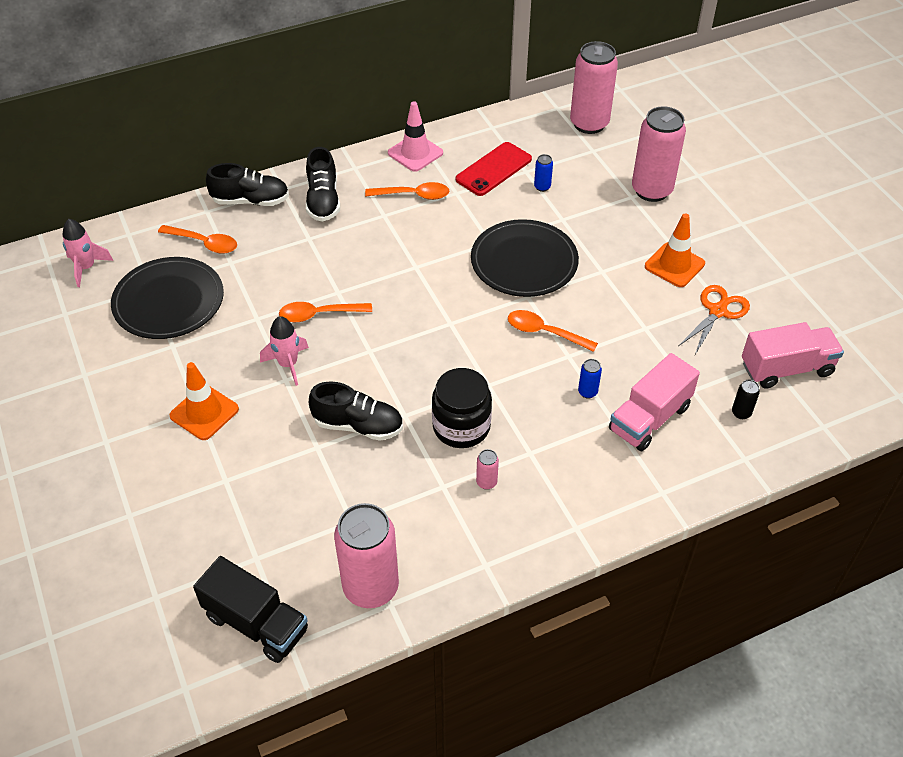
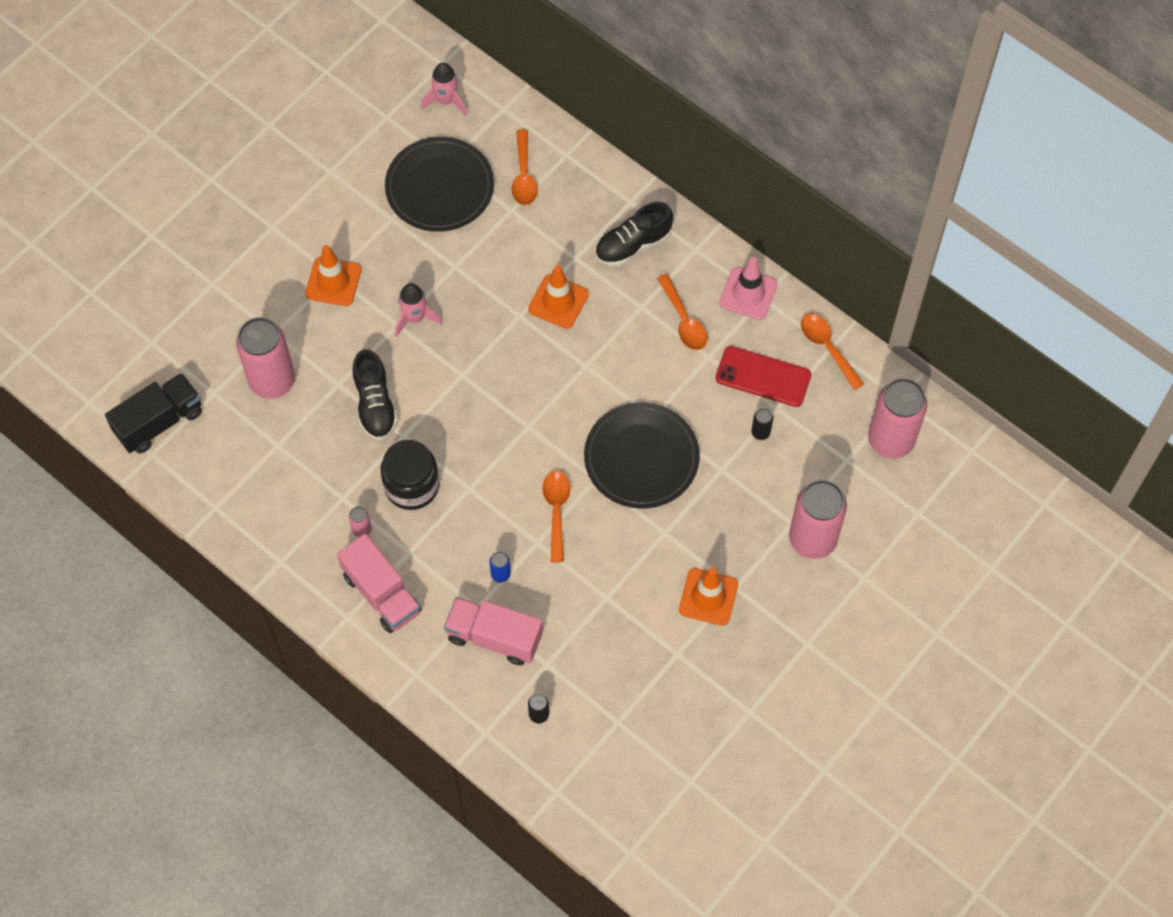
camera: 65 degrees right, 15 degrees up
(251, 201) = (599, 184): black shoe -> none
(256, 623) = (159, 422): black truck -> black truck turned 135 degrees counterclockwise
(319, 314) = (484, 314): orange spoon -> orange spoon (827, 348)
(342, 263) = (558, 301): none -> orange traffic cone
(371, 587) = (223, 487): pink can -> pink can (272, 381)
(542, 187) = (760, 432): blue can -> black can
(717, 311) = (662, 656): orange scissors -> none
(786, 368) = (615, 741): pink truck -> pink truck (382, 593)

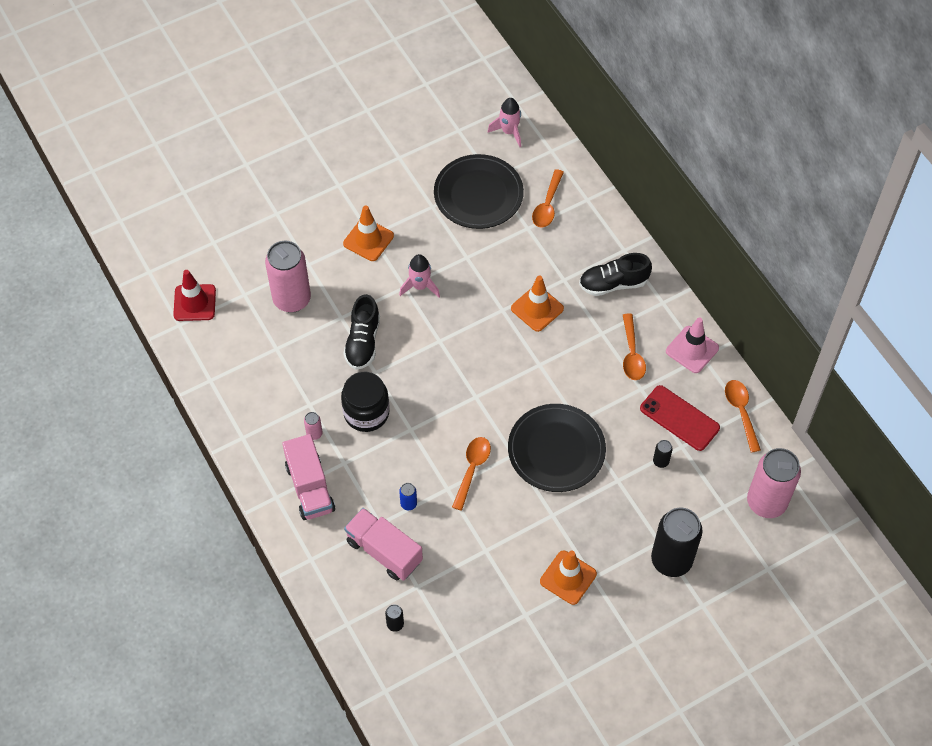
camera: 20 degrees right, 5 degrees down
(159, 422) = (194, 303): black truck -> red traffic cone
(812, 539) = (671, 560): pink can -> black can

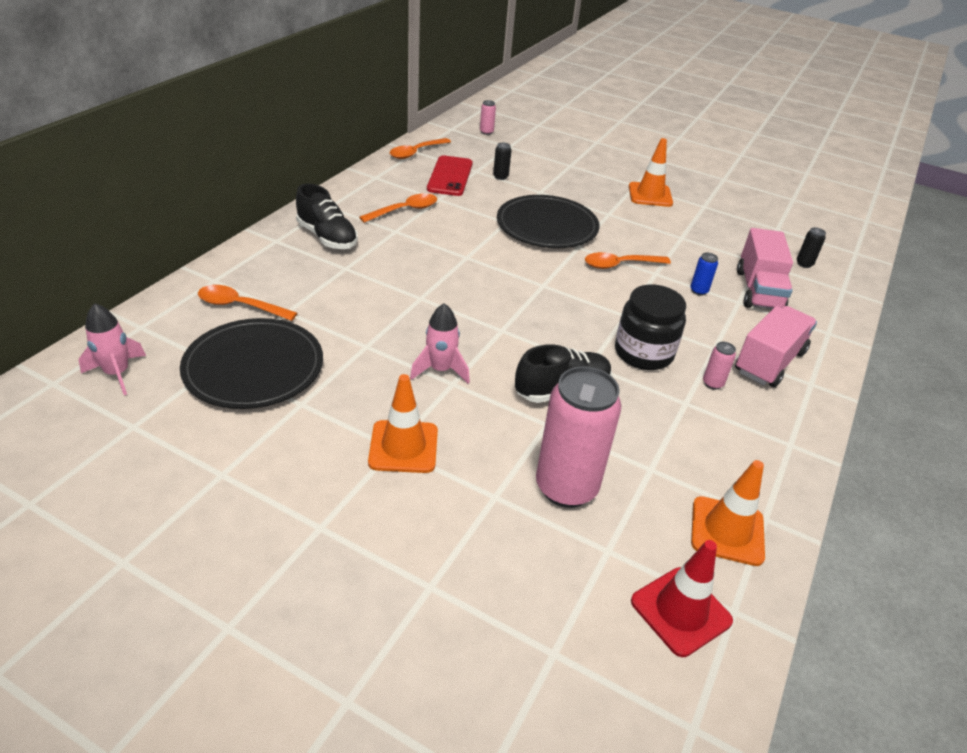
camera: 125 degrees left, 20 degrees down
(537, 308) = (399, 275): orange traffic cone -> orange traffic cone (727, 531)
(547, 205) = (240, 306): orange spoon -> orange spoon turned 150 degrees counterclockwise
(671, 560) = (579, 158): black can -> none
(692, 349) = (372, 183): pink traffic cone -> none
(766, 502) = (486, 132): pink can -> pink can, size x0.40

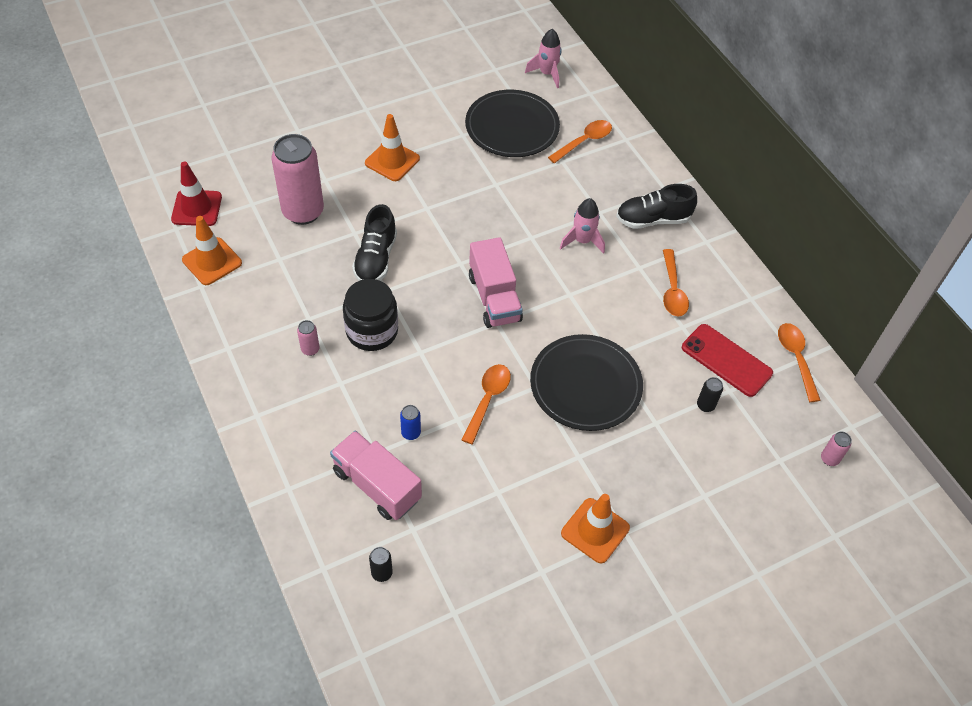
camera: 125 degrees right, 15 degrees up
(440, 370) = (443, 208): pink rocket -> pink rocket (582, 241)
(769, 362) = (298, 407): pink truck -> pink truck (494, 298)

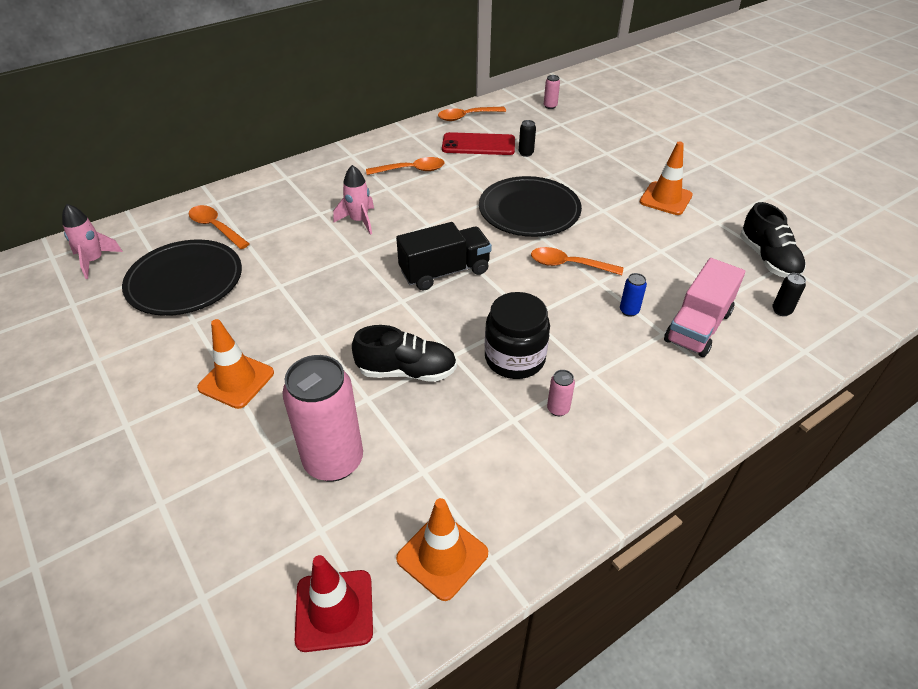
camera: 95 degrees left, 10 degrees down
(494, 298) = (444, 272): pink truck -> black truck
(652, 219) = (327, 182): black shoe -> black shoe (768, 259)
(726, 360) = (478, 145): red phone -> red phone turned 60 degrees clockwise

